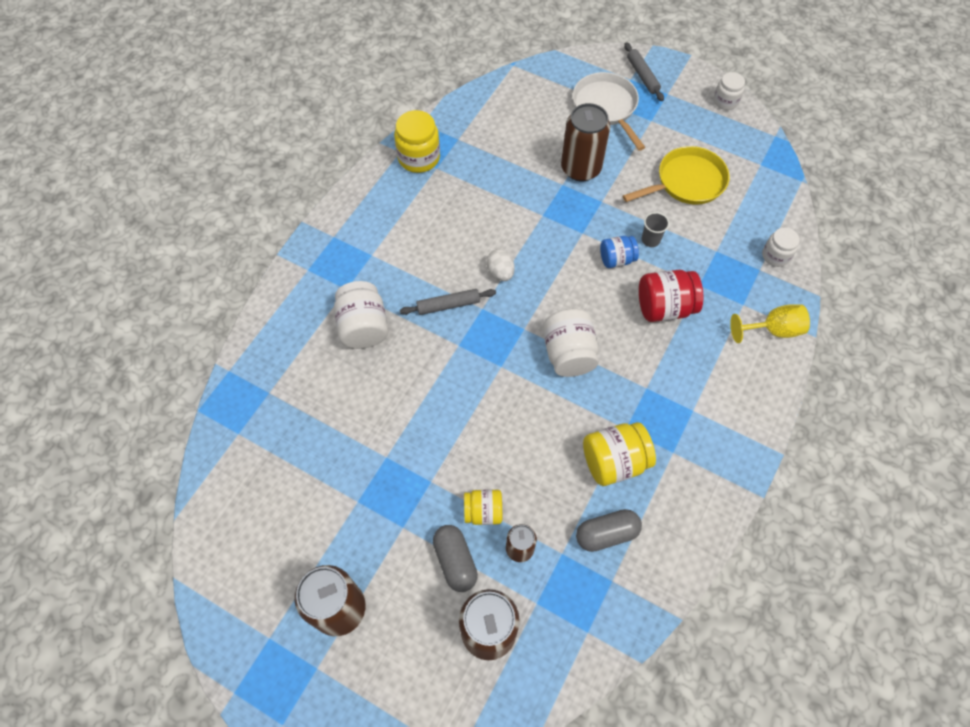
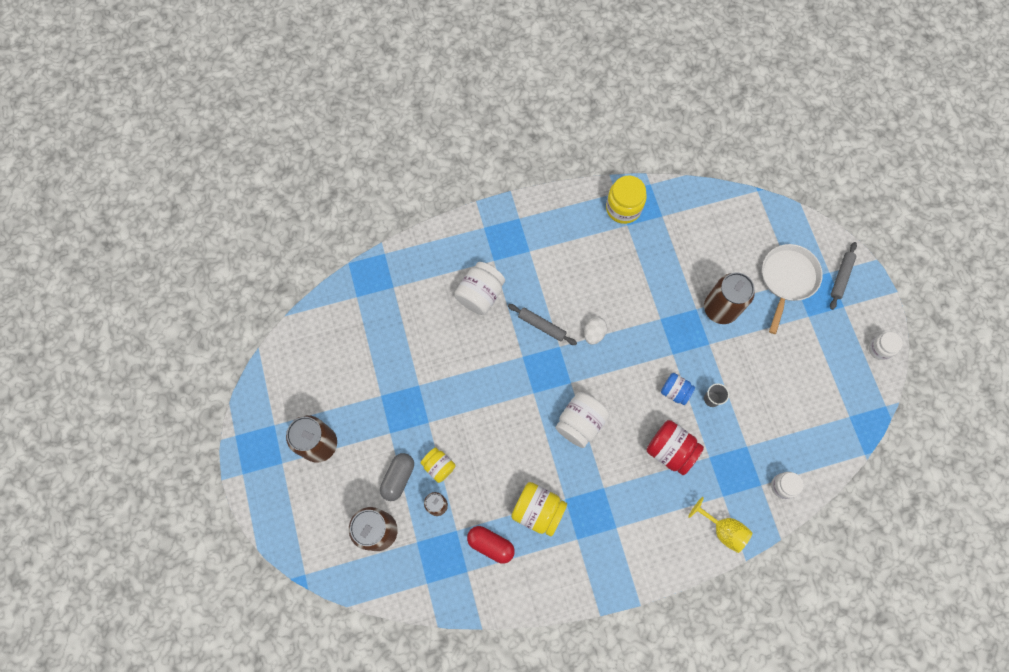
camera: 45 degrees right, 10 degrees up
(606, 534) = (491, 544): grey capsule -> red capsule
(686, 182) = (782, 382): yellow pan -> none

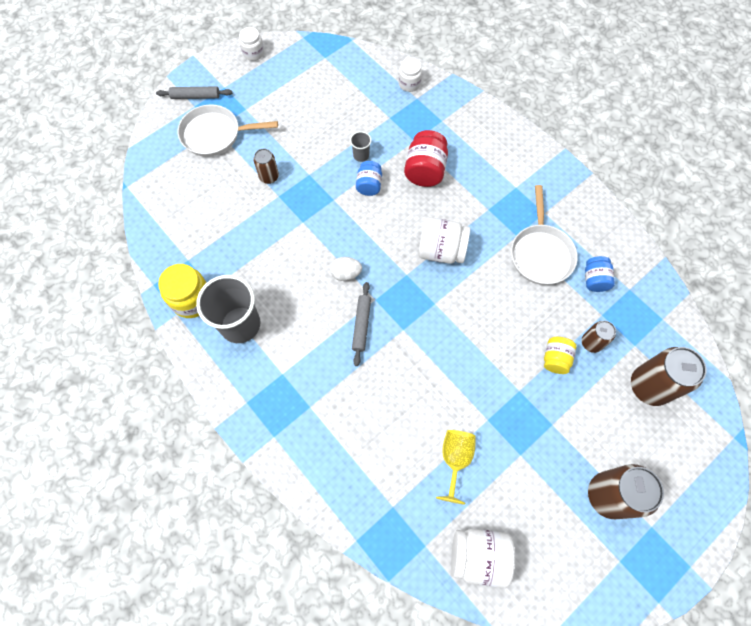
camera: 115 degrees left, 5 degrees down
(398, 478) = (590, 393): grey capsule -> none
(480, 294) = (356, 403): white jar -> white jar (478, 556)
(491, 544) = (594, 280): red capsule -> blue jar
(538, 510) = (540, 253): yellow jar -> white pan
(585, 235) = (240, 324): none -> grey cup
(720, 308) = (269, 177): brown can -> brown can, size x0.54
(723, 530) = (469, 112): yellow goblet -> yellow goblet (455, 459)

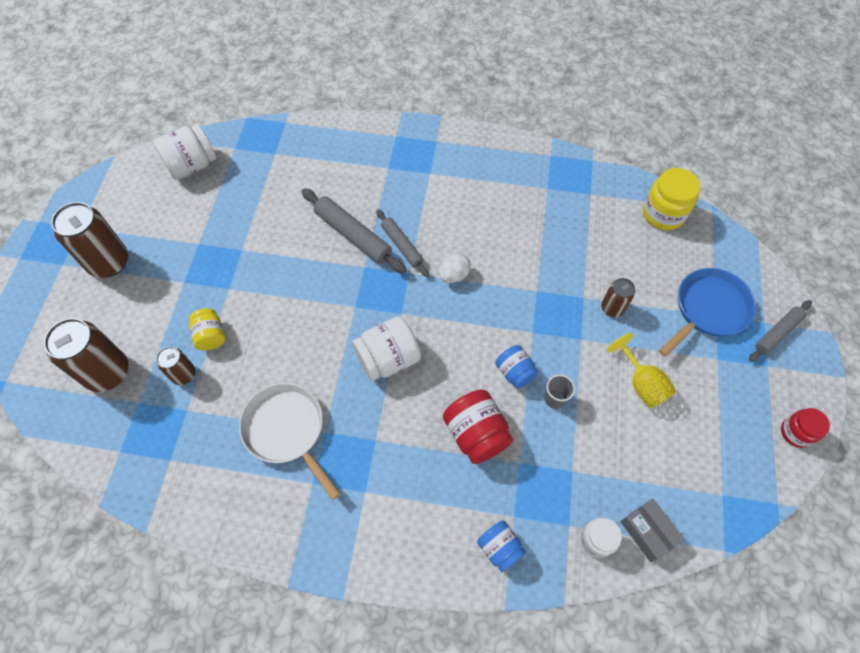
camera: 140 degrees right, 5 degrees down
(192, 300) = (551, 171): yellow jar -> yellow jar (663, 213)
(215, 134) = (708, 309): white pan -> blue pan
(240, 324) = (496, 181): grey cup -> none
(253, 53) = (796, 432): white jar -> red jar
(380, 70) = (647, 532): none -> grey box
(390, 363) = (353, 235): none -> grey rolling pin
(455, 459) = (249, 207): yellow goblet -> yellow goblet (641, 383)
(594, 280) = (213, 443): blue jar -> blue jar (499, 548)

